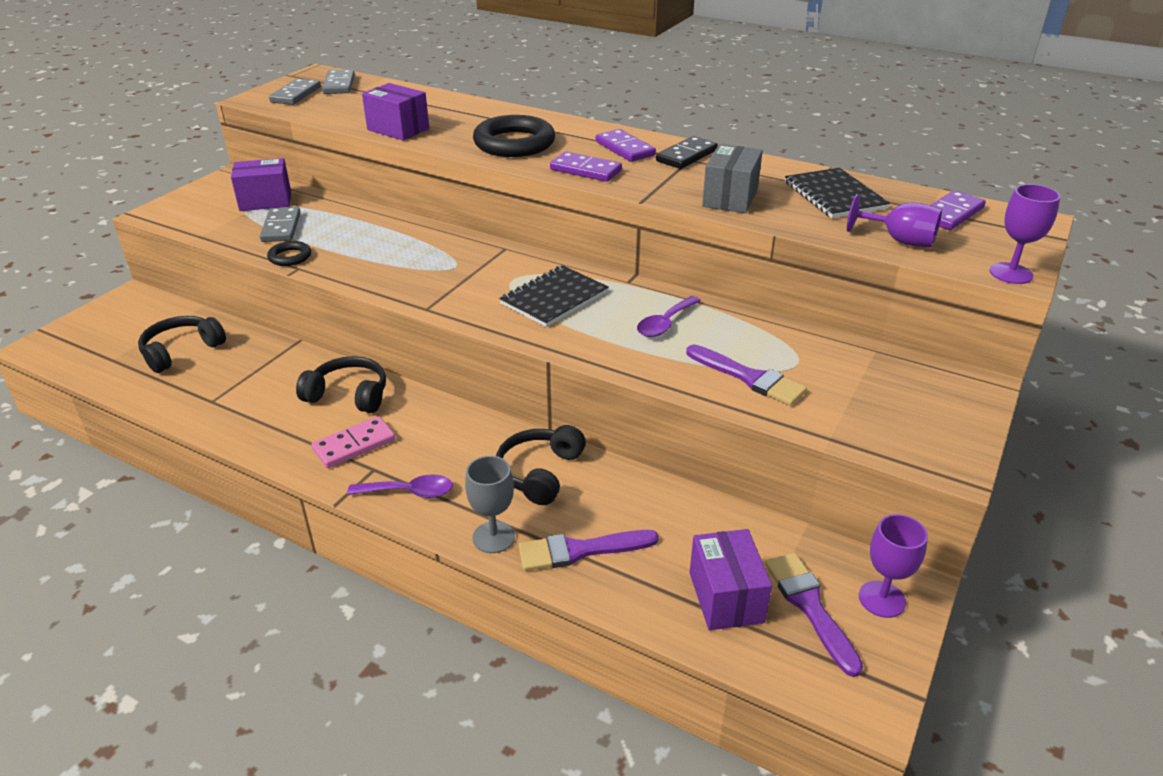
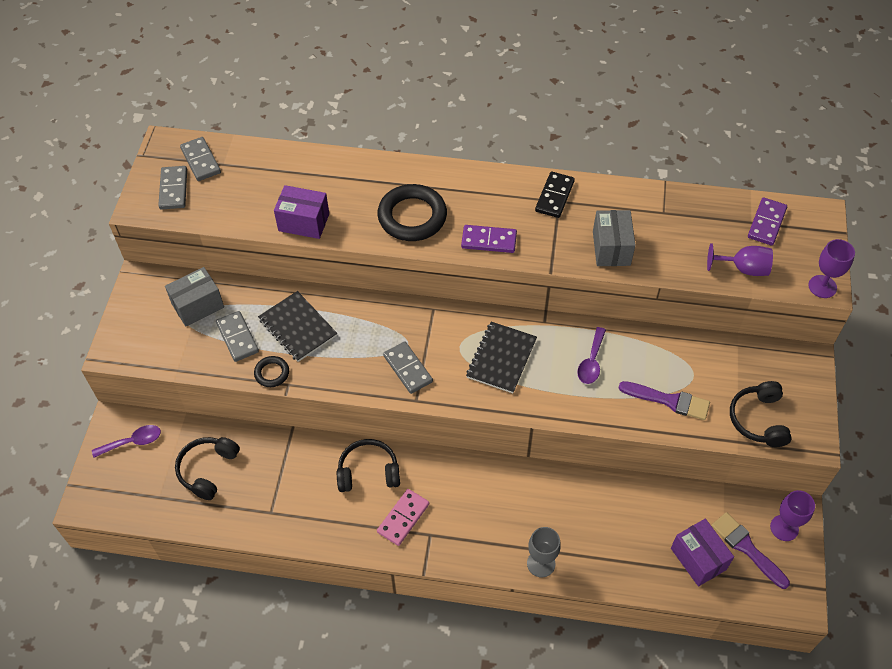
camera: 20 degrees left, 20 degrees up
(265, 201) = (198, 306): purple box -> grey box
(409, 492) = (466, 546): purple spoon -> purple spoon (133, 442)
(438, 284) = (407, 369): none -> grey domino
(539, 473) = (542, 499): black headphones -> black headphones (758, 419)
(580, 550) = (598, 554): purple brush -> none
(625, 148) = (503, 199): purple domino -> none
(834, 195) = (682, 222): black notebook -> black notebook (298, 327)

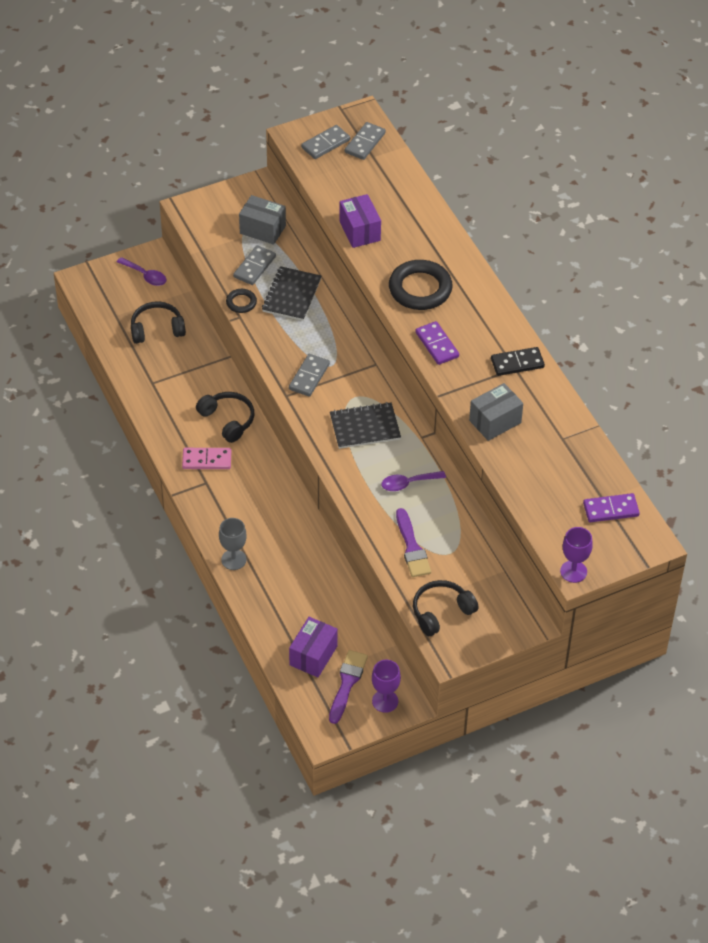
camera: 55 degrees right, 5 degrees down
(743, 269) = (547, 513): purple goblet -> none

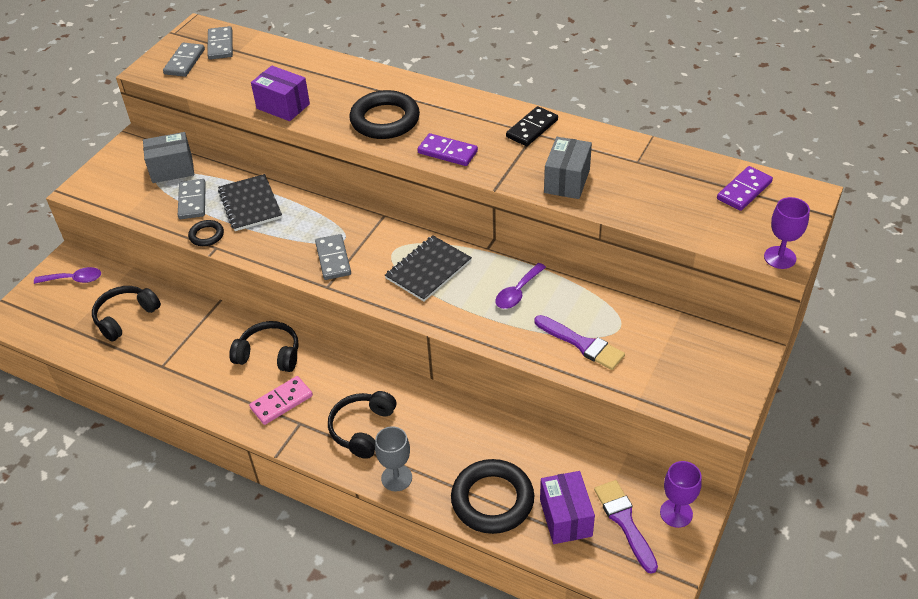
camera: 35 degrees left, 5 degrees down
(279, 614) = (492, 500): none -> black ring
(441, 612) = (672, 383): black headphones -> black headphones (362, 429)

